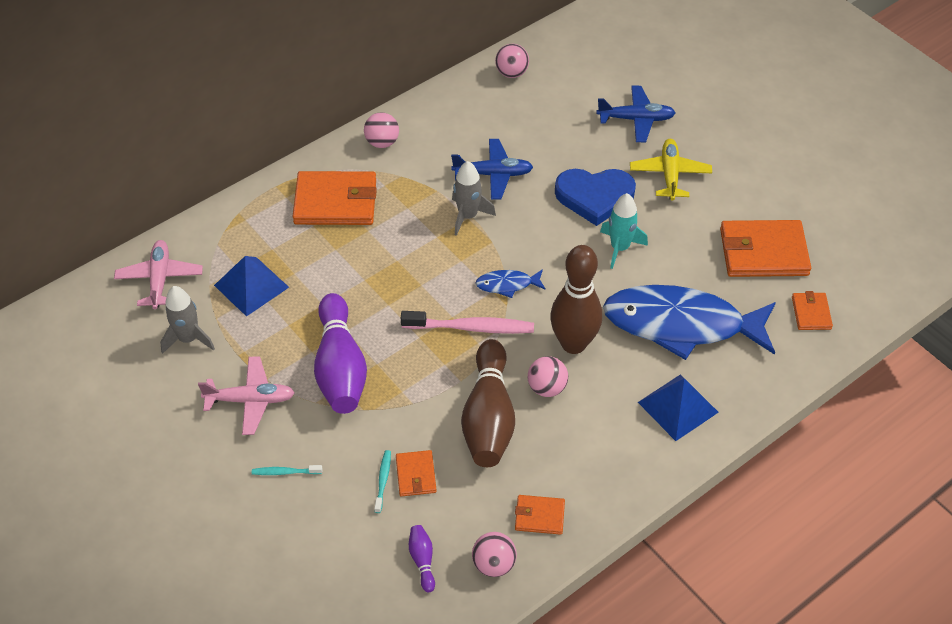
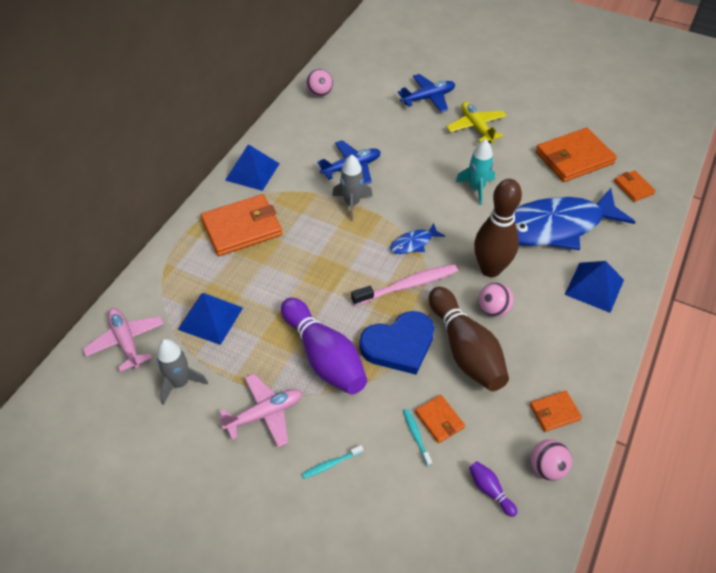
camera: 25 degrees left, 0 degrees up
(382, 142) = (252, 172): pink ball -> blue pyramid
(594, 197) = (435, 159): blue heart -> blue heart (399, 345)

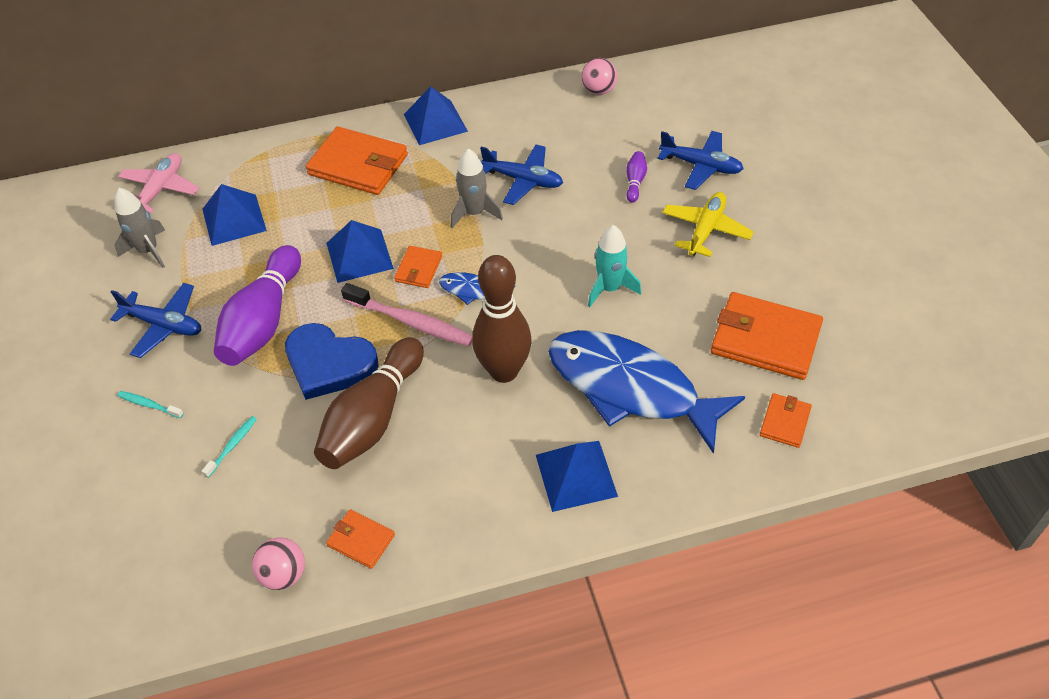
camera: 50 degrees right, 0 degrees up
(264, 414) = (164, 325): pink plane -> blue plane
(323, 275) = (359, 255): none -> blue pyramid
(439, 420) = (266, 451): orange wallet -> orange wallet (418, 269)
(490, 490) = (217, 542): purple bowling pin -> purple bowling pin (635, 182)
(493, 309) = (449, 407): pink ball -> none

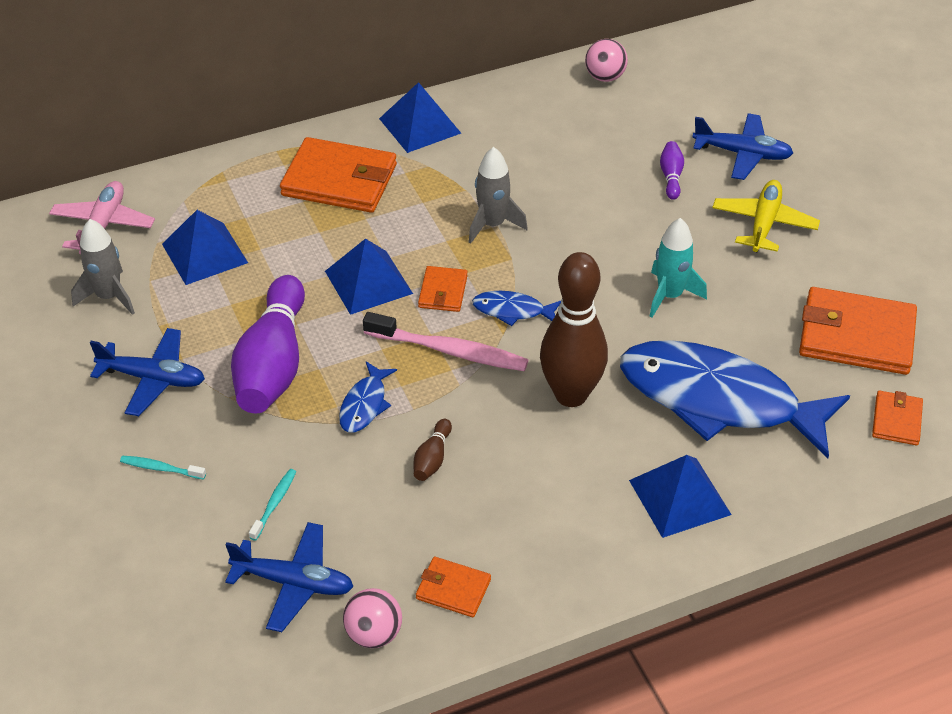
camera: 10 degrees left, 5 degrees down
(329, 364) = (365, 404): blue heart -> blue fish
(373, 418) = (432, 458): brown bowling pin -> brown bowling pin, size x0.42
(523, 180) = (540, 184): blue plane -> blue plane (293, 583)

